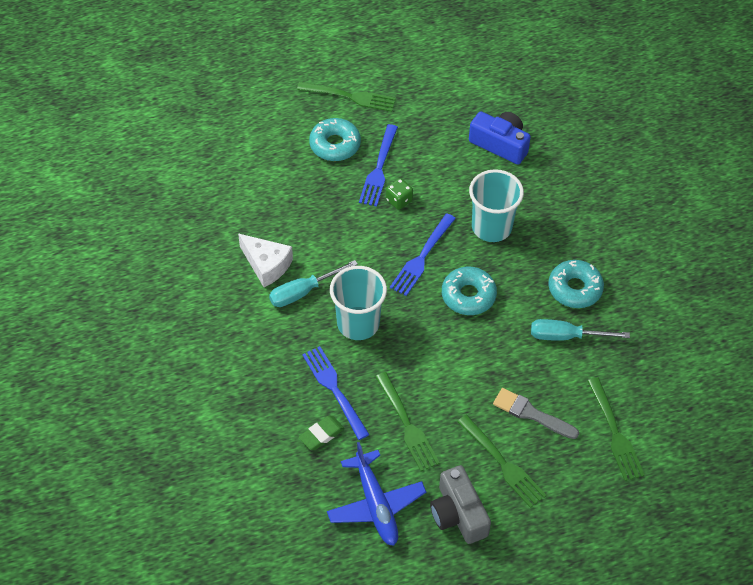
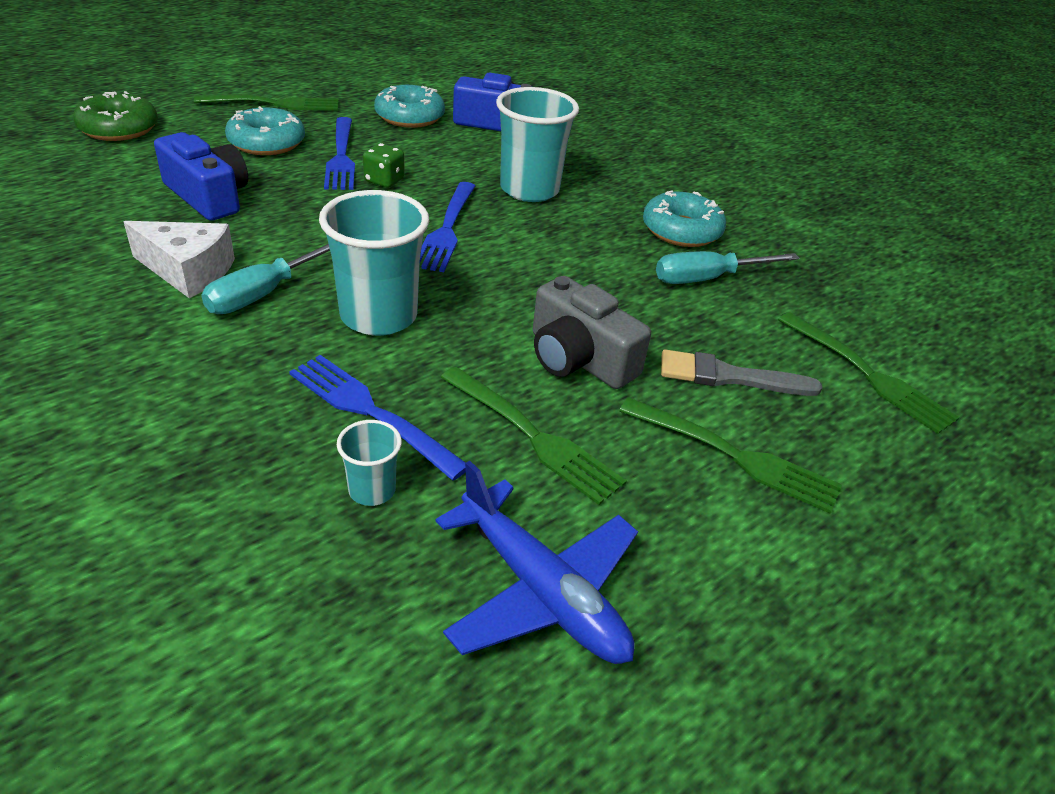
camera: 25 degrees left, 15 degrees down
(246, 114) = (119, 128): none -> green donut
(288, 198) = (208, 196): none -> blue camera
(321, 434) = (372, 490): green eraser -> turquoise cup
(458, 514) = (713, 561): grey camera -> grey camera (579, 358)
(468, 295) = (539, 258): turquoise donut -> turquoise donut (409, 117)

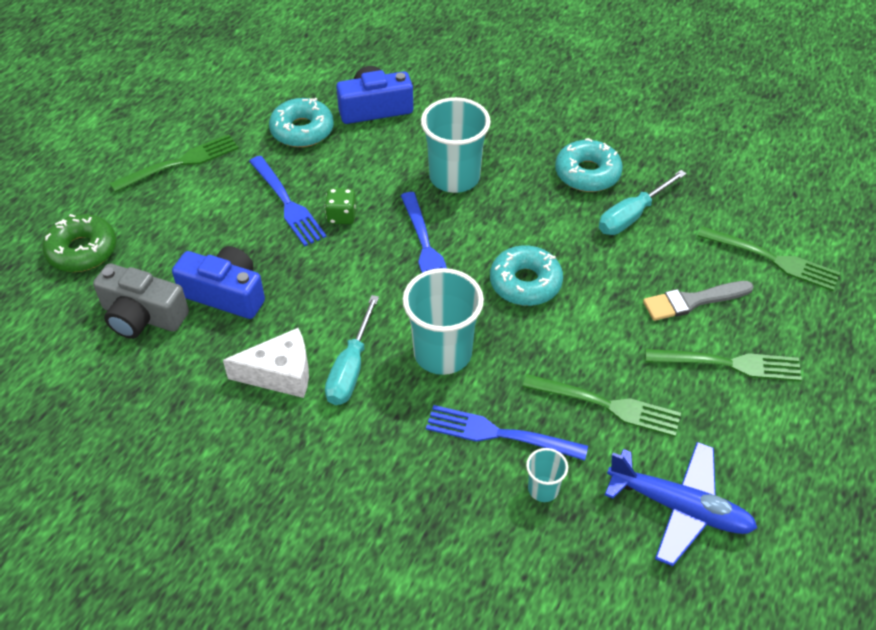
camera: 20 degrees left, 10 degrees up
(267, 143) = (216, 213): turquoise donut -> turquoise donut (525, 283)
(579, 358) = (594, 329): grey camera -> grey camera (142, 316)

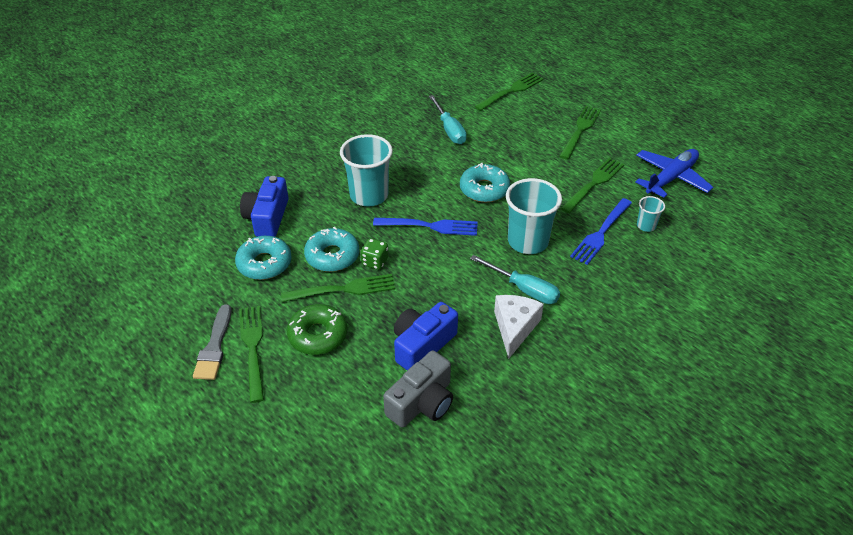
camera: 70 degrees left, 5 degrees down
(82, 251) = (324, 435): green donut -> green donut (318, 335)
(287, 203) = (343, 289): blue fork -> green fork
(587, 173) = (402, 136): turquoise donut -> turquoise donut (332, 256)
(692, 301) = (529, 128): grey brush -> grey brush (214, 347)

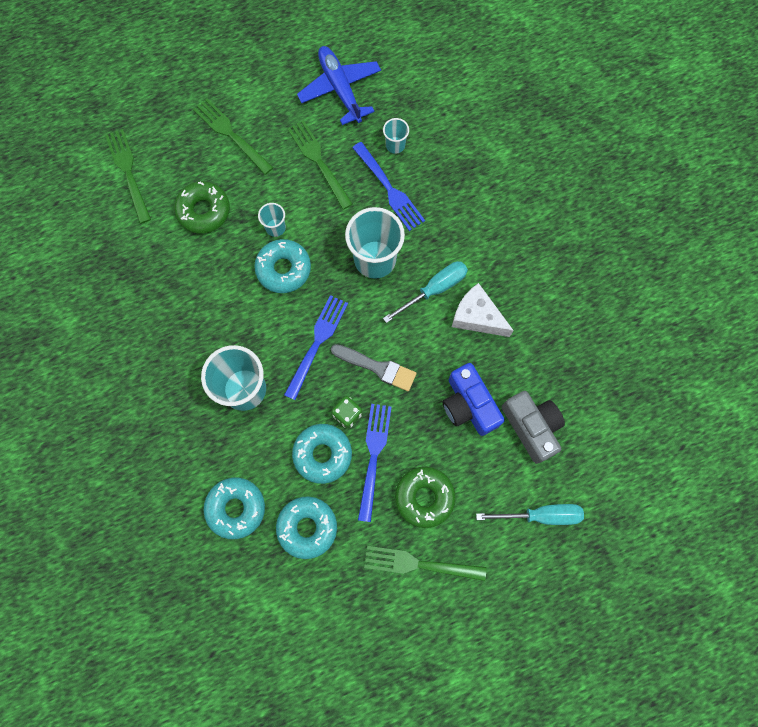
camera: 70 degrees left, 30 degrees up
(214, 347) = (404, 602): grey brush -> grey brush (377, 367)
(267, 217) = (236, 508): blue camera -> turquoise donut
(343, 289) = (373, 456): green fork -> blue fork
(449, 130) = (169, 266): turquoise screwdriver -> turquoise screwdriver (540, 515)
(506, 134) = (204, 211): none -> green donut
(517, 175) = (275, 228): none -> turquoise cup

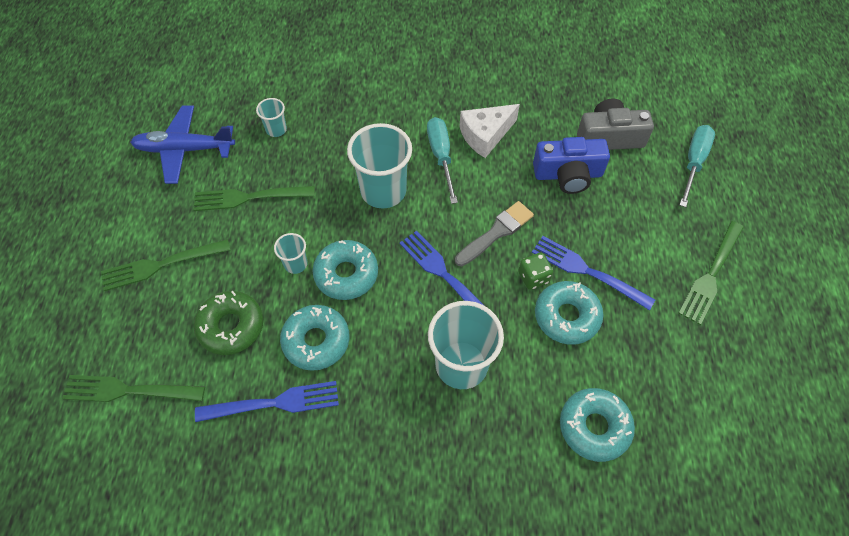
camera: 65 degrees left, 15 degrees down
(307, 527) = (640, 362): turquoise donut -> turquoise donut (316, 341)
(389, 189) = (318, 151): blue fork -> blue fork (274, 403)
(424, 497) = (645, 245): green donut -> none

